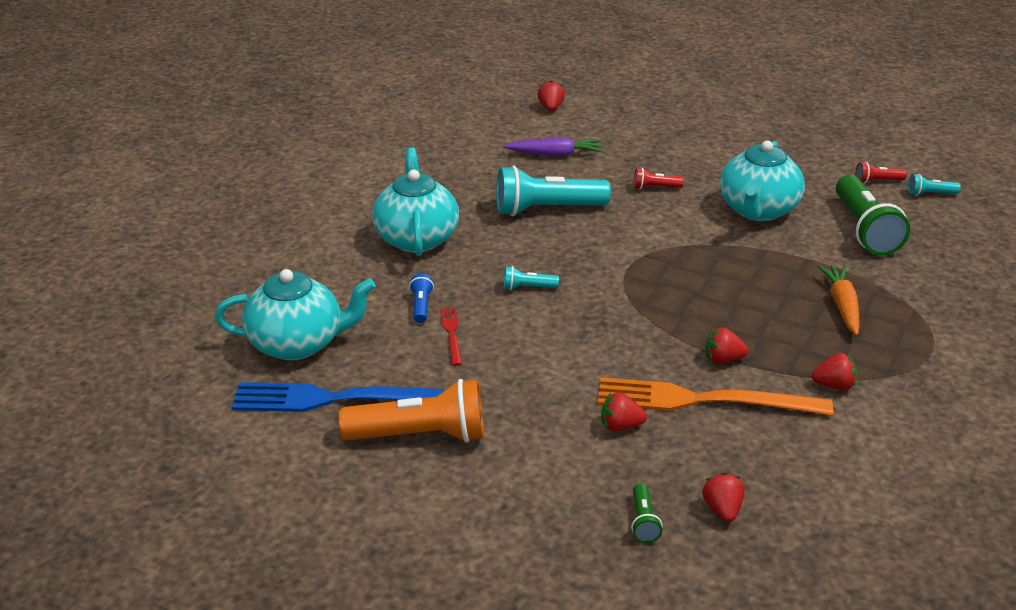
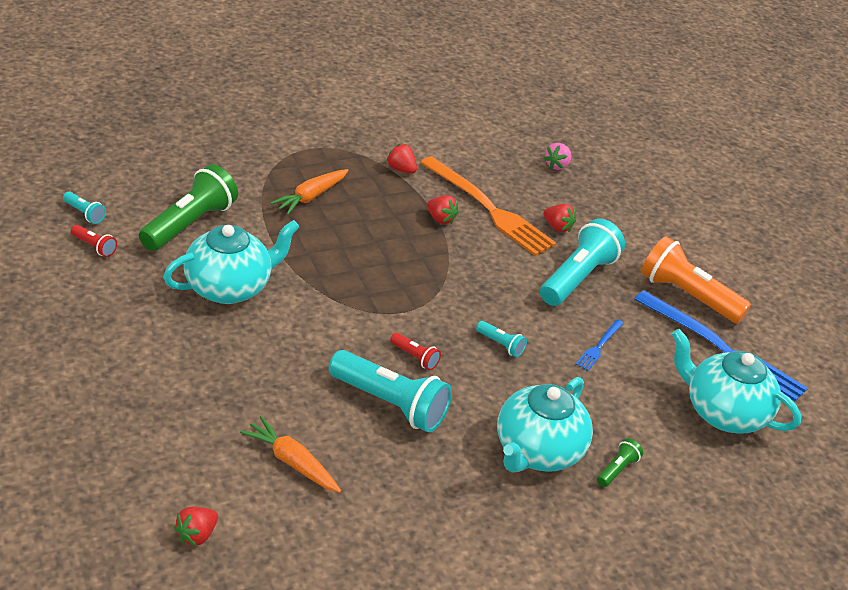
camera: 145 degrees left, 5 degrees up
(421, 306) = (599, 383): blue flashlight -> none
(451, 334) = (599, 346): red fork -> blue fork
(538, 384) = (578, 278): none -> turquoise flashlight
(555, 154) = (292, 462): purple carrot -> orange carrot
(643, 521) = (605, 185): green flashlight -> green flashlight (617, 469)
(655, 187) = (268, 362): red flashlight -> red flashlight (415, 357)
(722, 510) = (557, 165): red strawberry -> pink strawberry

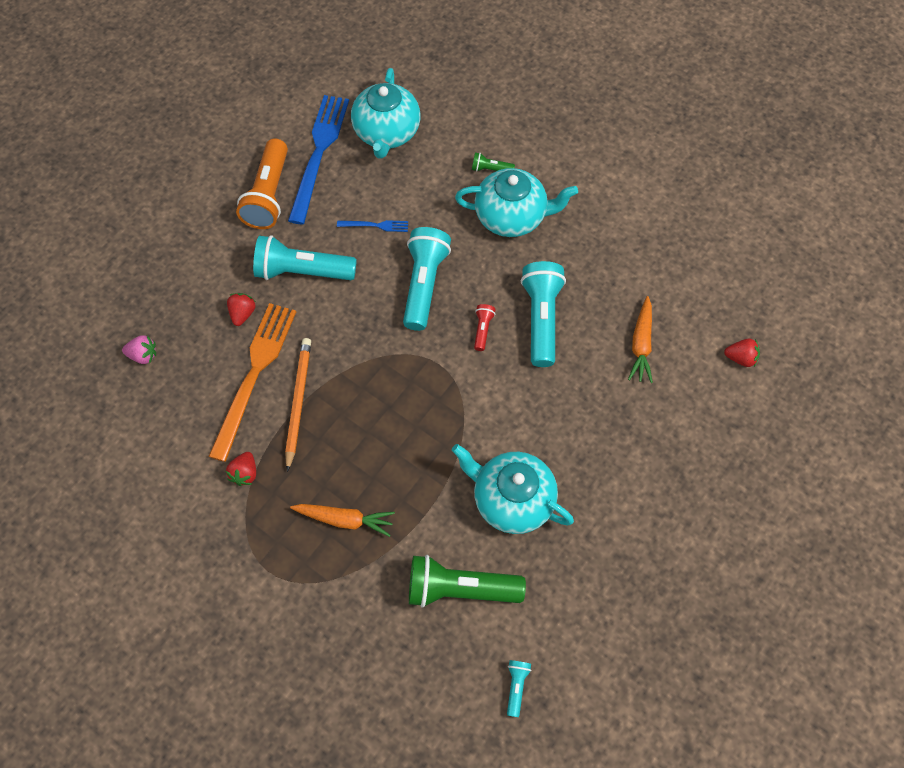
camera: 115 degrees left, 25 degrees up
(94, 247) = (550, 640): red flashlight -> none
(440, 219) = (298, 402): red strawberry -> orange pencil
(501, 345) = (424, 284): turquoise flashlight -> turquoise flashlight, size x2.23

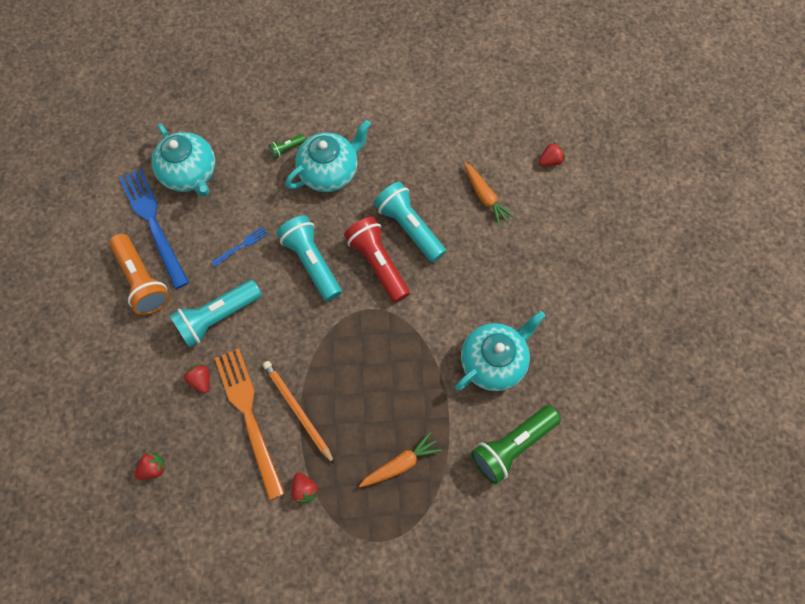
camera: 40 degrees left, 5 degrees up
(143, 355) = (153, 468): pink strawberry -> red strawberry
(482, 329) = (378, 263): red flashlight -> red flashlight, size x2.23
(512, 499) = (493, 361): turquoise teapot -> turquoise teapot turned 150 degrees clockwise
(516, 686) = (598, 477): turquoise flashlight -> none

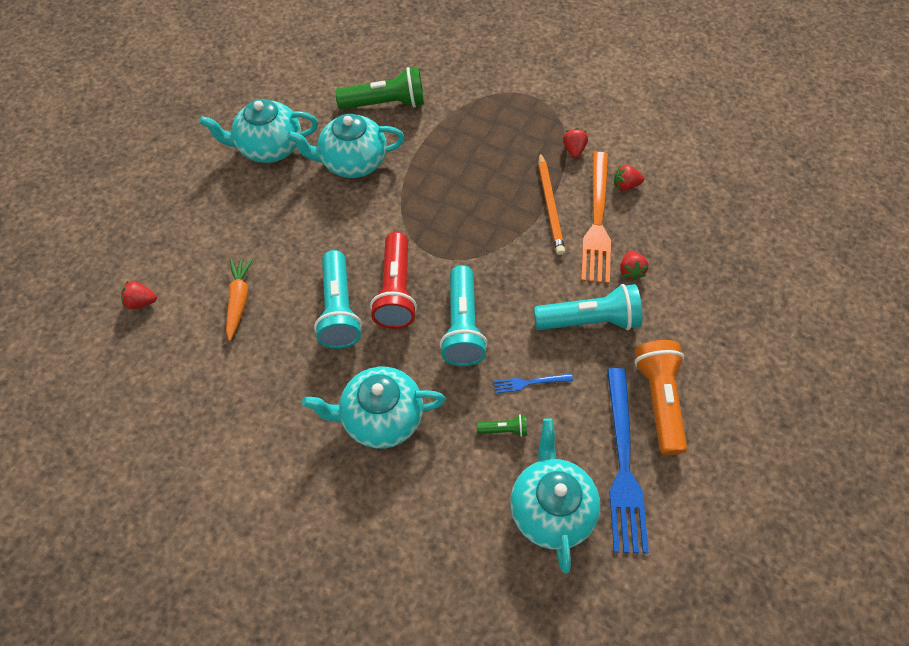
camera: 150 degrees left, 10 degrees down
(153, 468) = (703, 222): red strawberry -> red strawberry (625, 185)
(287, 149) = (413, 477): green flashlight -> green flashlight (504, 429)
(400, 463) = (483, 132): orange carrot -> none
(574, 336) = (269, 148): none -> turquoise teapot

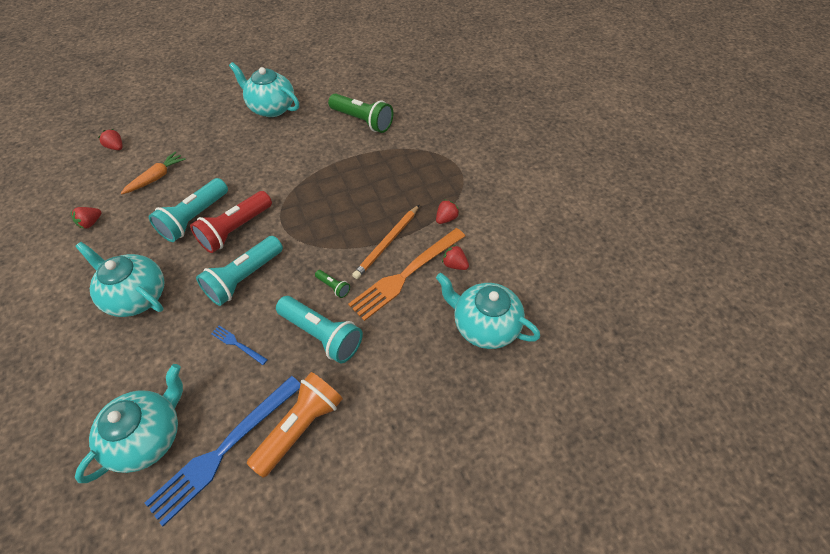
camera: 40 degrees right, 5 degrees down
(352, 162) = (304, 142): turquoise teapot -> turquoise teapot (484, 325)
(504, 429) = (187, 361): green flashlight -> green flashlight (333, 287)
(630, 271) = (389, 323): red strawberry -> red strawberry (91, 223)

